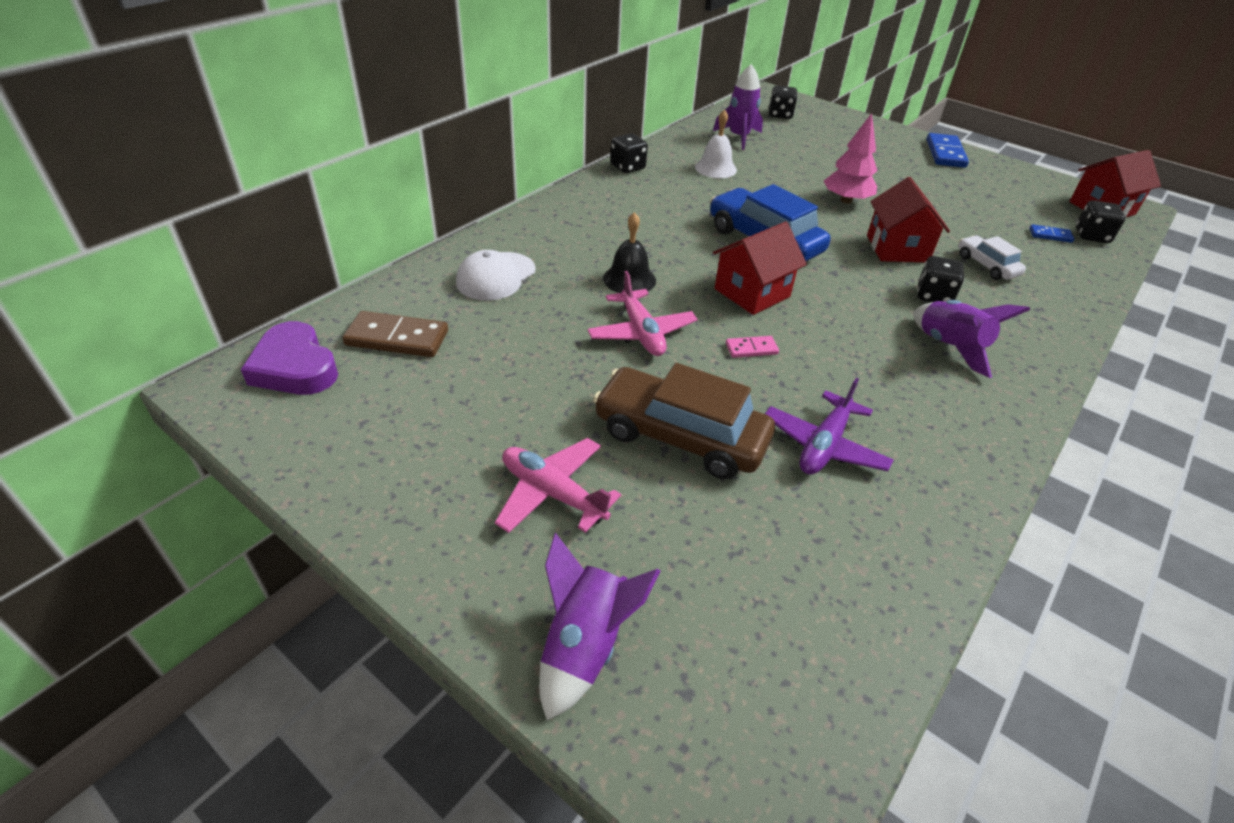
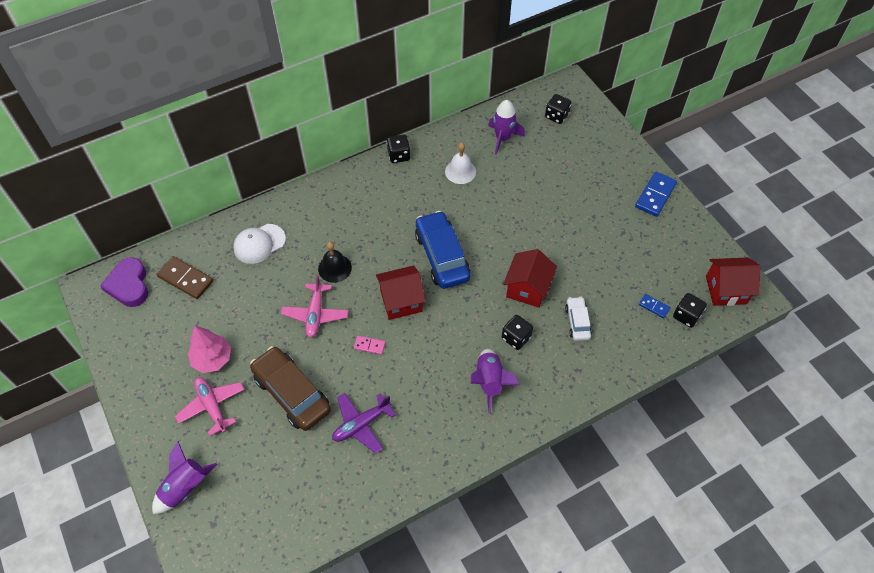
camera: 25 degrees right, 15 degrees up
(846, 200) = (530, 230): pink tree -> pink tree (212, 359)

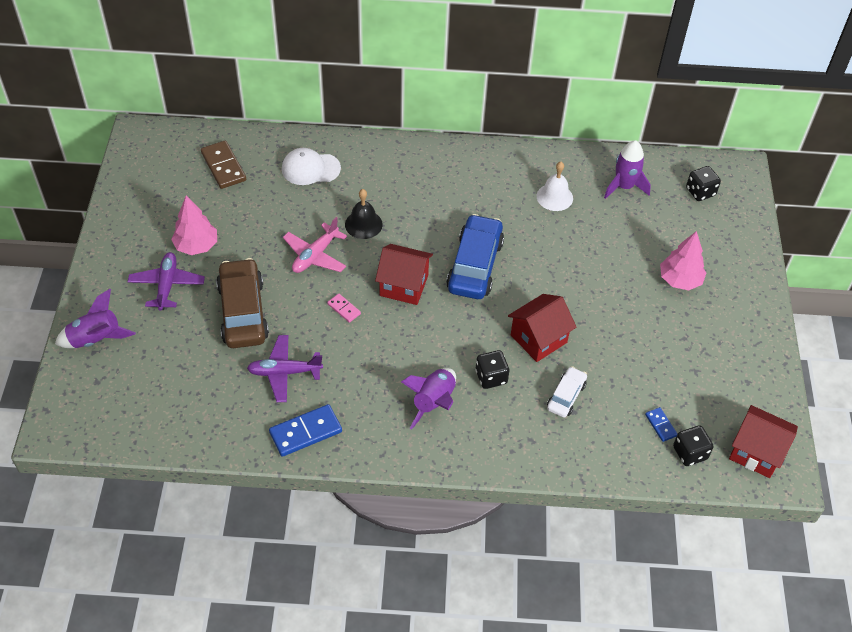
camera: 30 degrees right, 5 degrees down
(129, 285) = (172, 148): purple heart -> none
(212, 406) = (167, 285): pink plane -> purple plane
(399, 155) = (503, 153): black dice -> none
(590, 190) = (679, 280): none -> pink tree
(655, 195) = (750, 321): blue domino -> blue domino (305, 432)

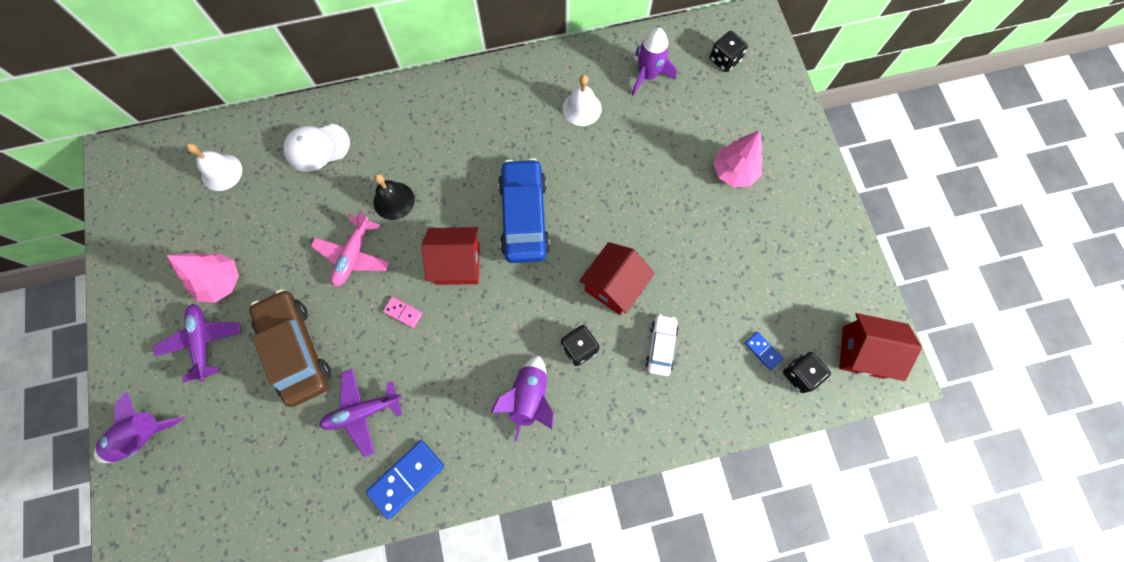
camera: 15 degrees left, 20 degrees up
(223, 166) = (221, 172): brown domino -> white bell

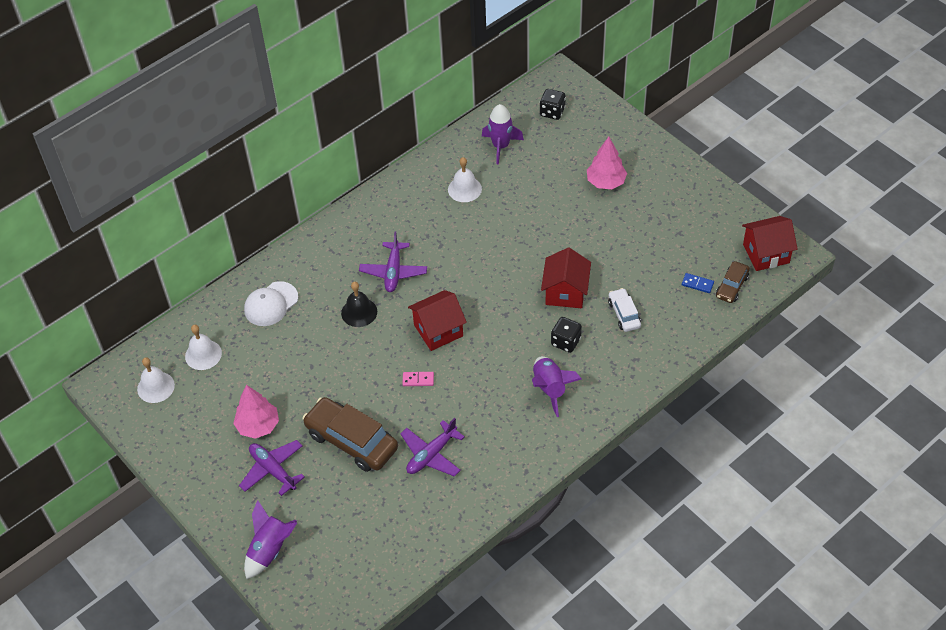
camera: 25 degrees left, 20 degrees down
(158, 186) = (155, 387): none -> white bell
(353, 255) = (352, 361): pink plane -> none
(406, 479) = (494, 479): blue domino -> none
(455, 170) = (393, 272): none -> purple plane
(524, 217) = (468, 278): blue car -> none
(800, 374) = (732, 286): black dice -> brown car

